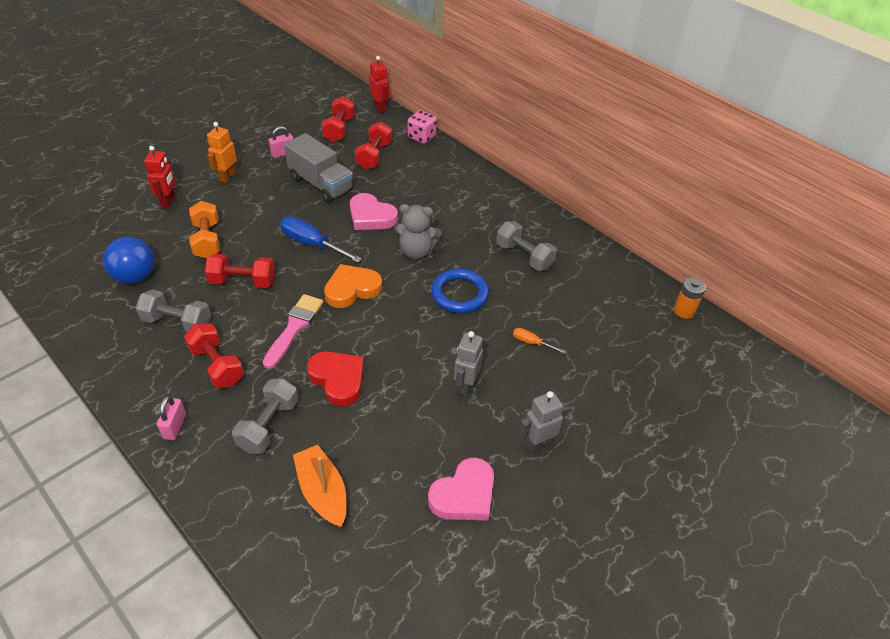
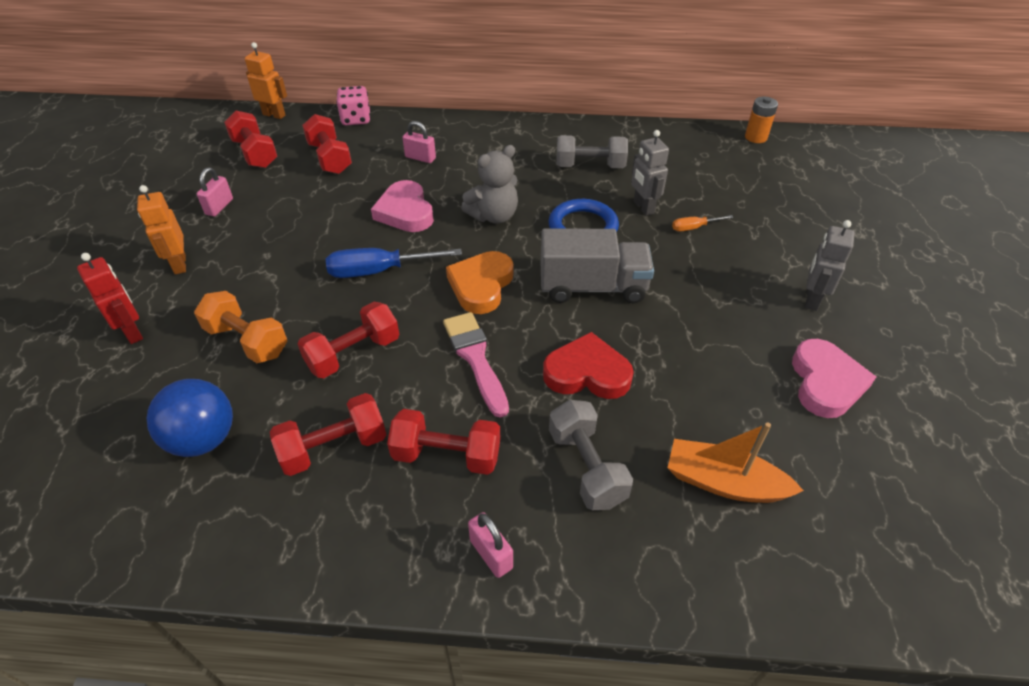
camera: 40 degrees left, 0 degrees up
(177, 322) = (334, 447): grey dumbbell -> red dumbbell
(321, 184) = (308, 212): grey truck -> grey truck (592, 287)
(371, 216) = (405, 212): pink heart -> pink heart turned 75 degrees clockwise
(380, 108) = (274, 115): red robot -> orange robot
(425, 186) = (420, 158): none -> pink padlock
(465, 385) = (697, 296): grey robot -> grey robot (643, 207)

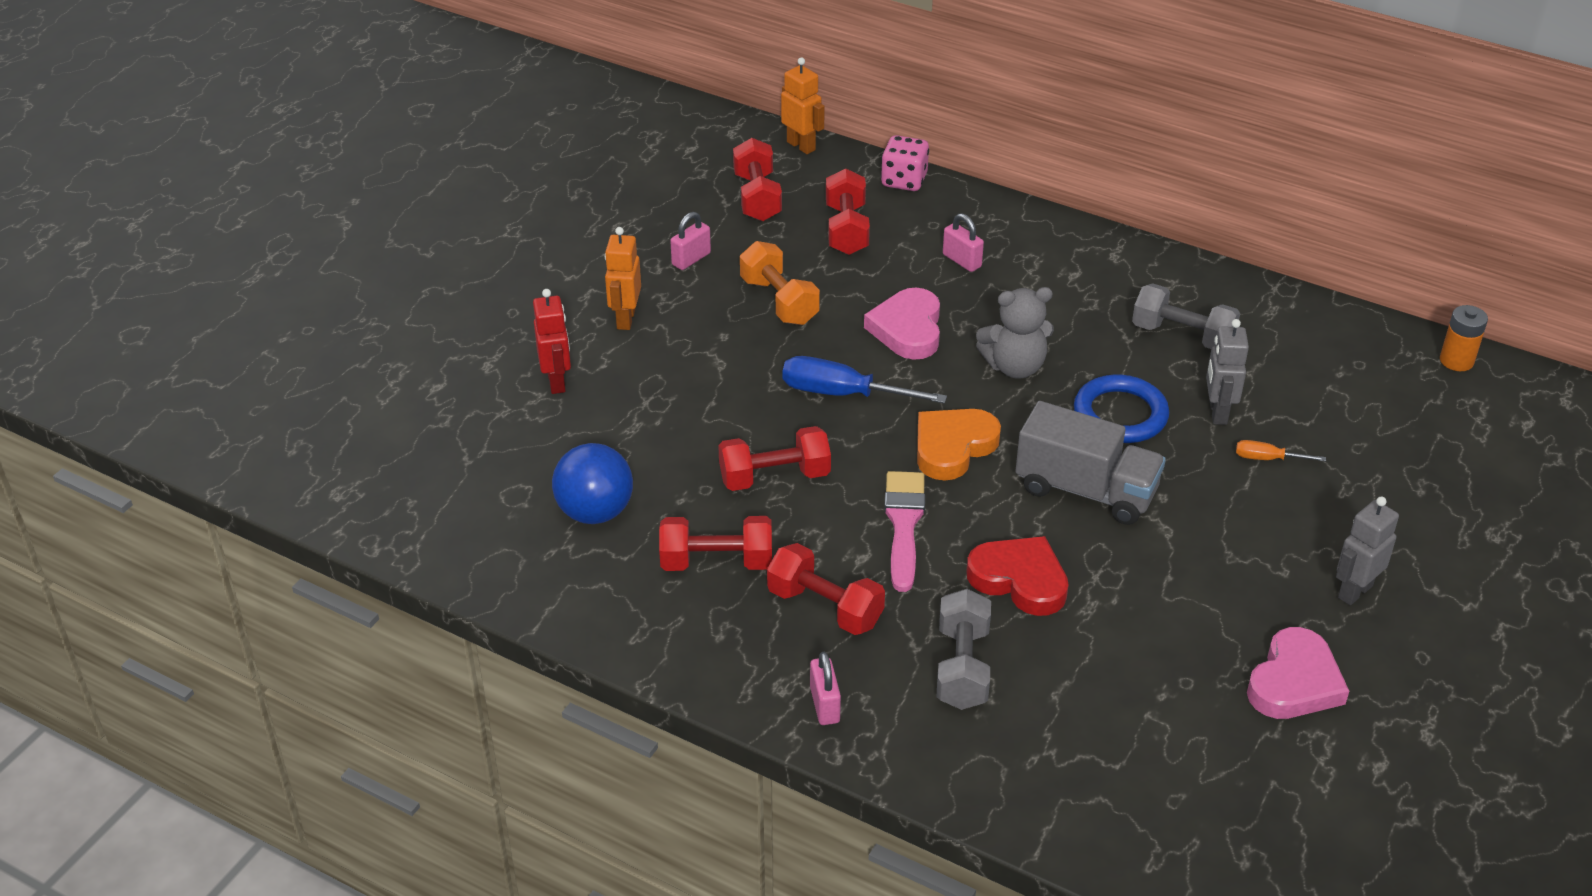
camera: 25 degrees right, 5 degrees down
(247, 341) = (669, 428): orange dumbbell -> orange dumbbell (779, 301)
(724, 482) = (1099, 731): orange boat -> none

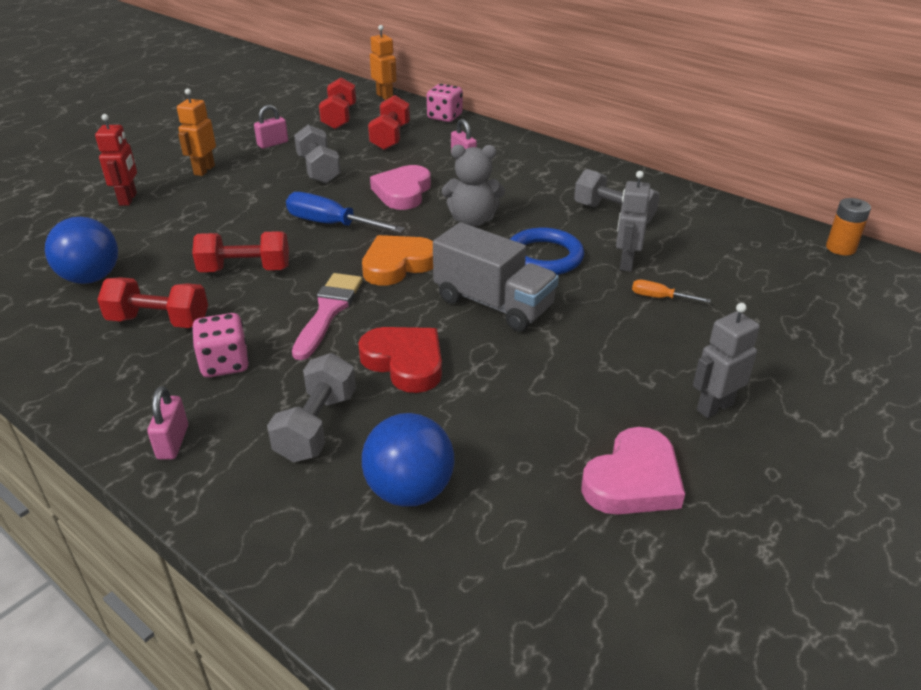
camera: 10 degrees right, 5 degrees down
(779, 301) = (318, 170): orange dumbbell -> grey dumbbell
(825, 607) = (225, 364): red dumbbell -> pink dice
(1086, 722) = (409, 491): none -> blue ball

